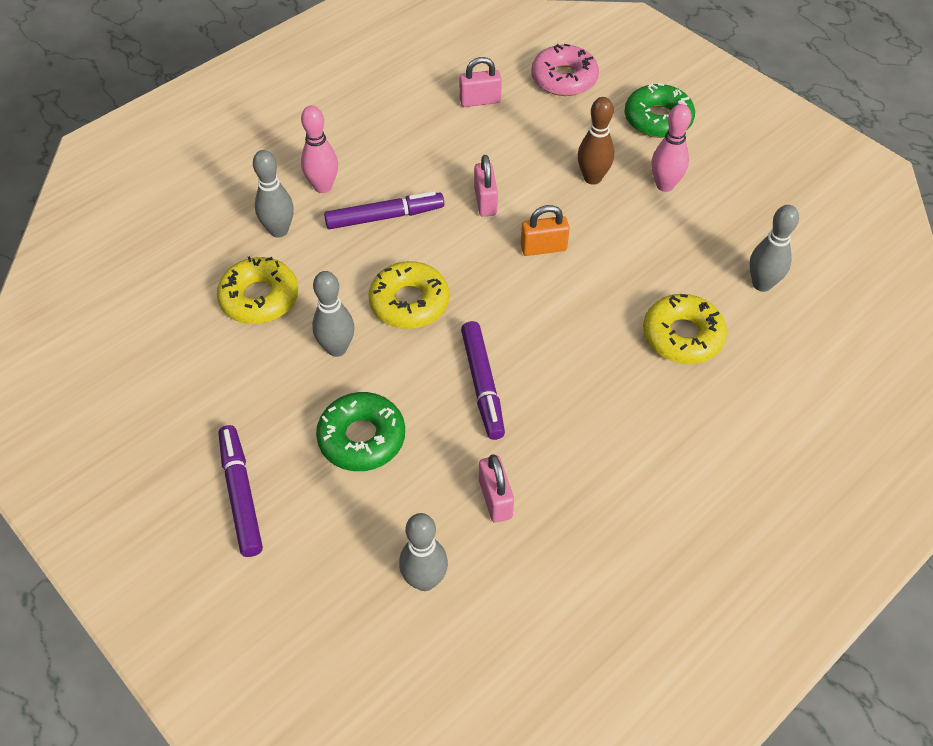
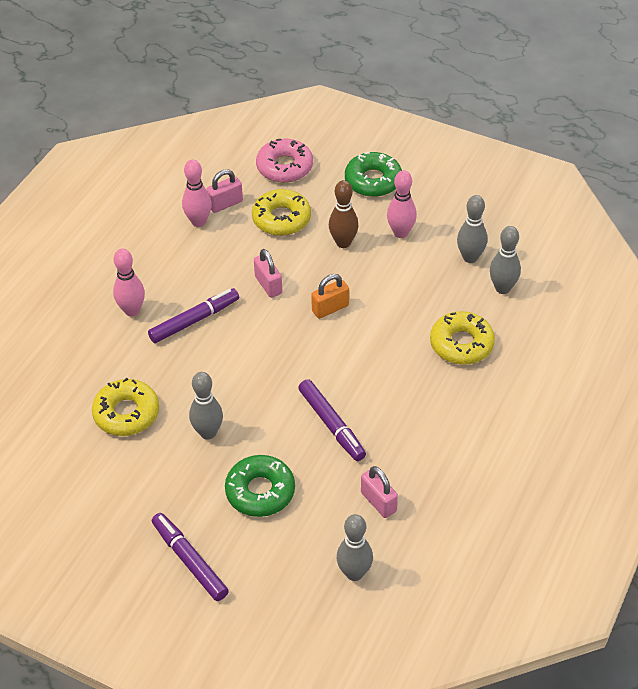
camera: 20 degrees left, 5 degrees down
(279, 230) = (114, 356): grey bowling pin -> grey bowling pin (470, 257)
(409, 302) = (247, 381): yellow donut -> yellow donut (281, 219)
(441, 112) = (198, 222): none -> pink bowling pin

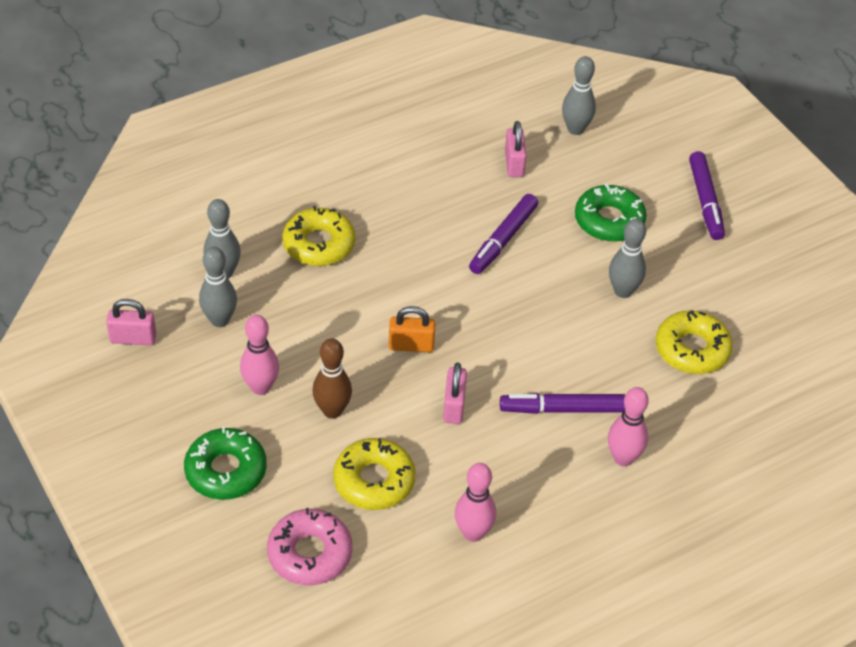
camera: 150 degrees left, 0 degrees up
(225, 204) = (423, 540): pink padlock -> pink padlock (133, 338)
(331, 425) = (503, 240): purple marker -> purple marker turned 150 degrees counterclockwise

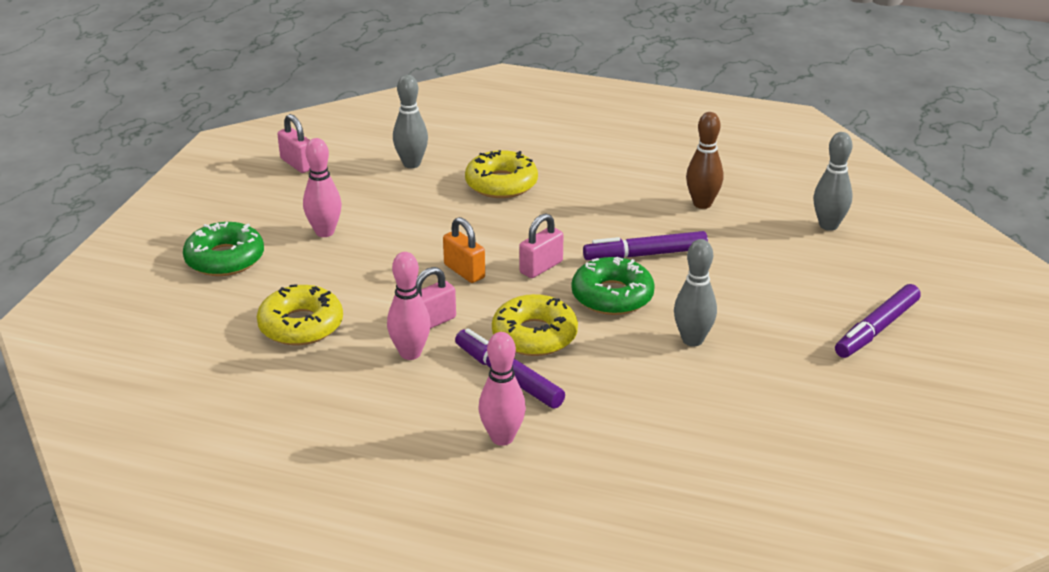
camera: 50 degrees right, 15 degrees down
(220, 320) = (364, 185): grey bowling pin -> none
(310, 553) = (190, 334): pink donut -> none
(332, 411) = (345, 272): brown bowling pin -> brown bowling pin (702, 204)
(473, 533) = (309, 400): pink bowling pin -> pink bowling pin (410, 353)
(514, 164) = (735, 218): pink padlock -> pink padlock (541, 267)
(609, 220) = (759, 292): green donut -> green donut (612, 296)
(692, 349) = (689, 412): yellow donut -> yellow donut (534, 335)

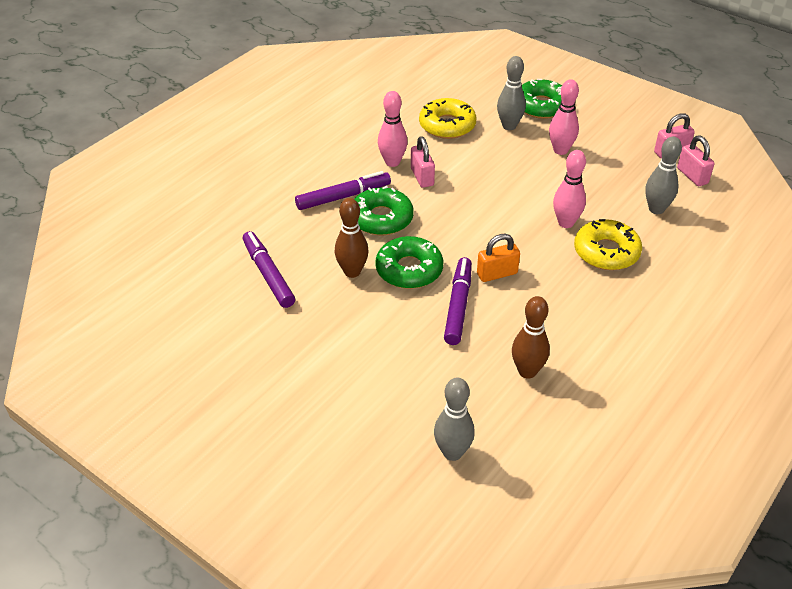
camera: 110 degrees right, 10 degrees up
(464, 271) = (478, 204): orange padlock -> orange padlock (497, 274)
(502, 438) = (286, 181): pink bowling pin -> pink bowling pin (566, 223)
(534, 335) = (381, 219): yellow donut -> green donut
(541, 267) = (466, 243): pink padlock -> pink padlock (692, 176)
(644, 334) = (352, 272): none -> brown bowling pin
(692, 340) = (331, 295): grey bowling pin -> grey bowling pin (509, 126)
(876, 329) = (280, 412): purple marker -> purple marker (268, 274)

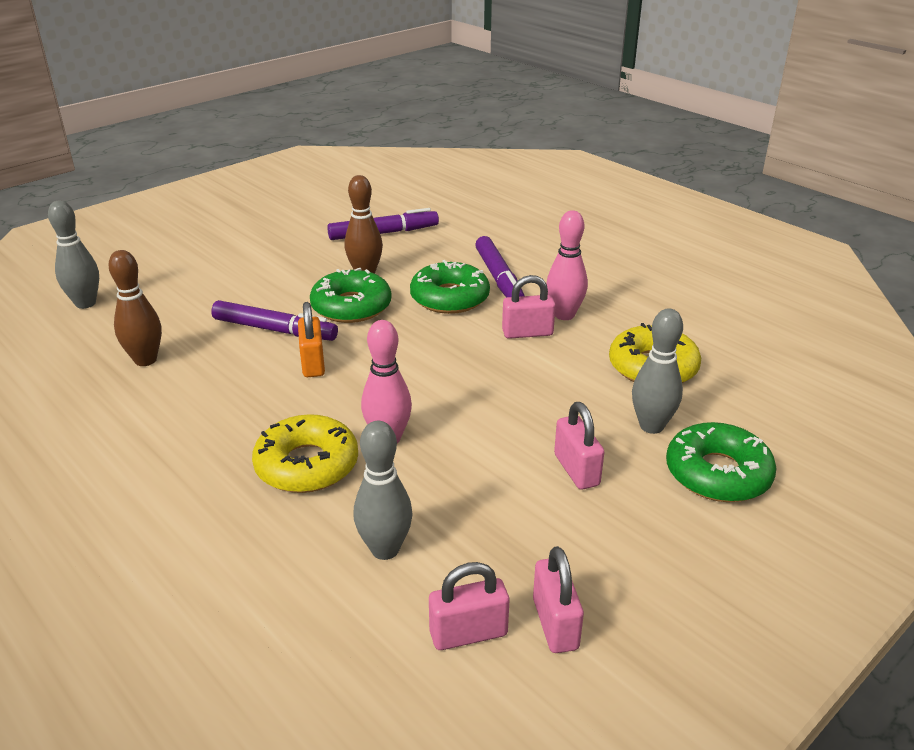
camera: 100 degrees right, 10 degrees down
(560, 150) = (576, 470): pink bowling pin -> pink padlock

